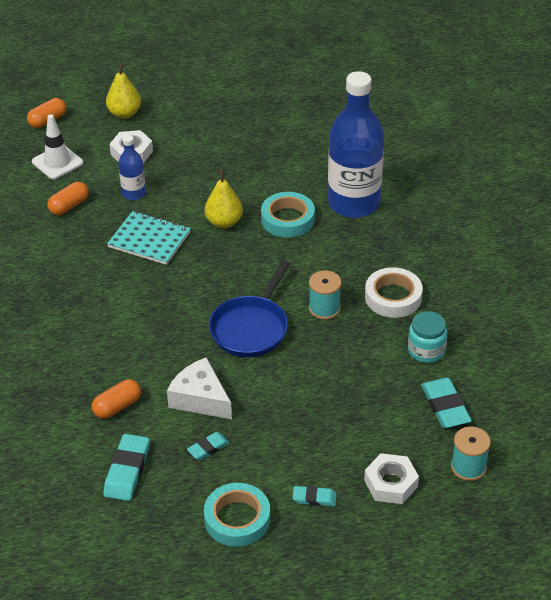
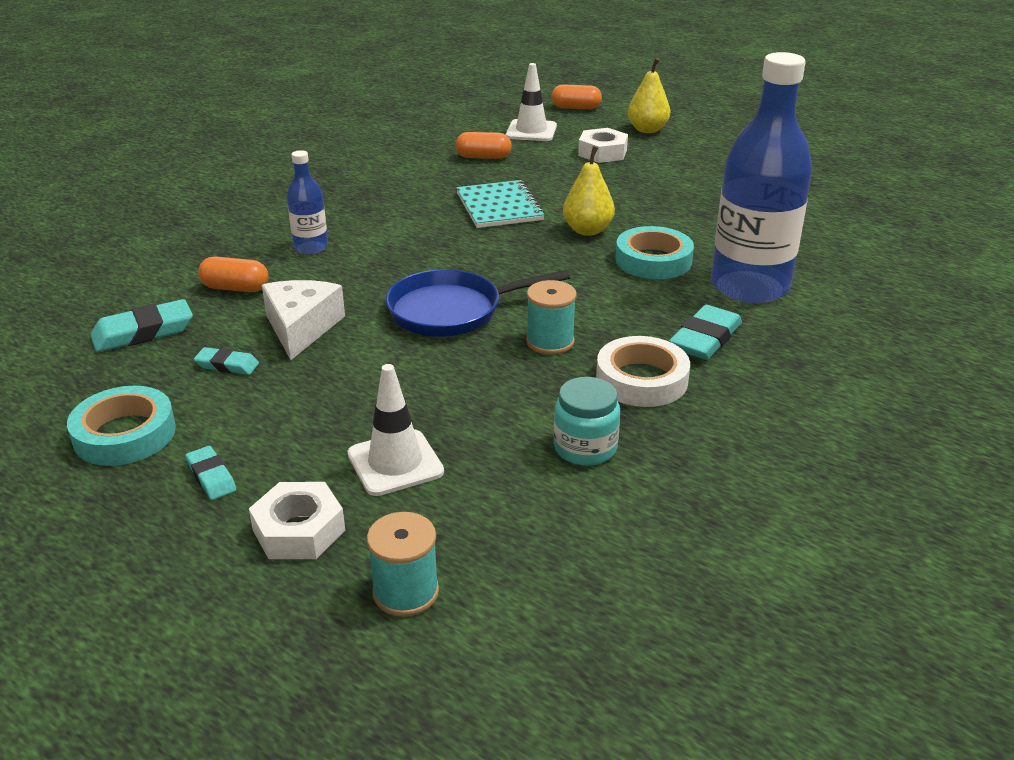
camera: 50 degrees right, 10 degrees down
(134, 193) = (550, 175): blue bottle -> blue bottle (311, 247)
(371, 423) = (395, 463): none -> white traffic cone
(445, 406) = (501, 512): turquoise eraser -> turquoise eraser (705, 339)

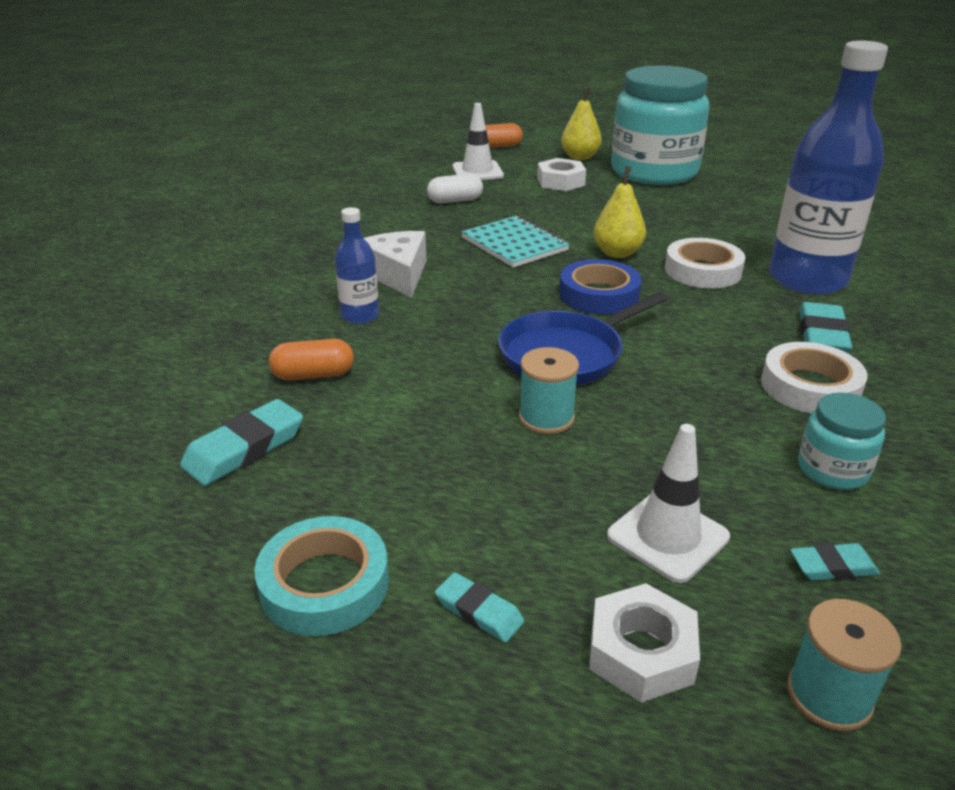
camera: 20 degrees left, 0 degrees up
(227, 365) = (379, 466): turquoise eraser -> turquoise eraser (832, 566)
(301, 328) = (426, 404): white cheese -> white cheese (397, 274)
(483, 157) = (455, 200): orange capsule -> white capsule
(531, 265) = (599, 295): none -> blue tape
(550, 342) = (690, 366): turquoise spool -> turquoise spool (546, 418)
(653, 260) = (702, 271): turquoise tape -> white tape
(709, 155) = (654, 172): none -> turquoise jar

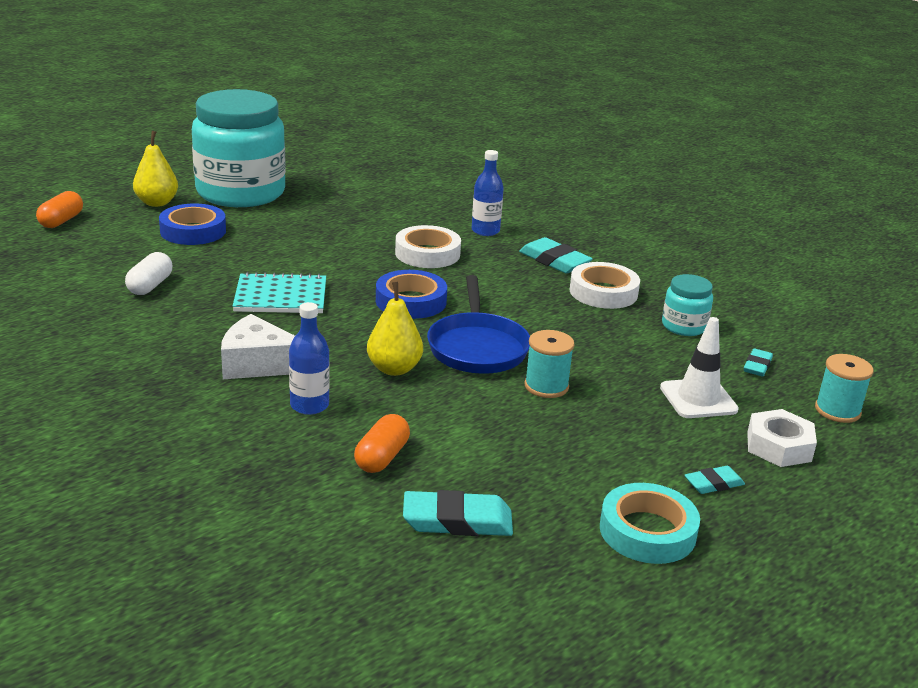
camera: 60 degrees left, 5 degrees down
(244, 448) = (457, 521): turquoise eraser -> turquoise eraser turned 75 degrees counterclockwise
(477, 171) = (103, 252): white traffic cone -> none
(560, 182) = (193, 231): white nut -> blue tape
(617, 253) = (357, 267): yellow pear -> yellow pear (394, 369)
(807, 280) = (485, 231): blue bottle -> blue bottle, size x0.47

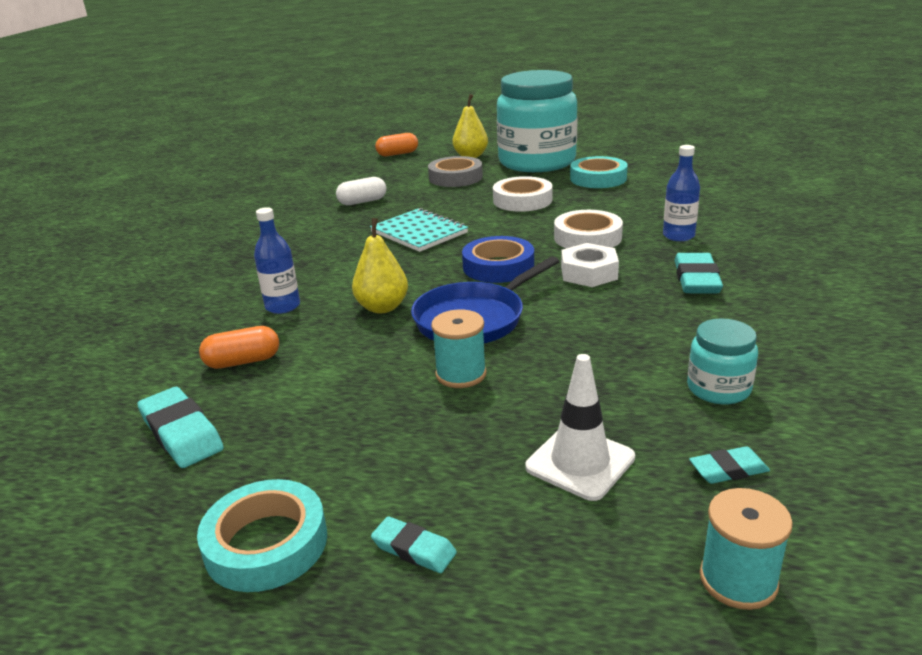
camera: 55 degrees right, 0 degrees up
(193, 231) = (455, 177): blue tape -> grey tape
(258, 364) = (315, 268): white cheese -> none
(331, 196) = (598, 178): none -> turquoise tape
(603, 292) = (691, 322): white tape -> white tape (522, 200)
(779, 446) = (566, 565): white nut -> white nut (589, 273)

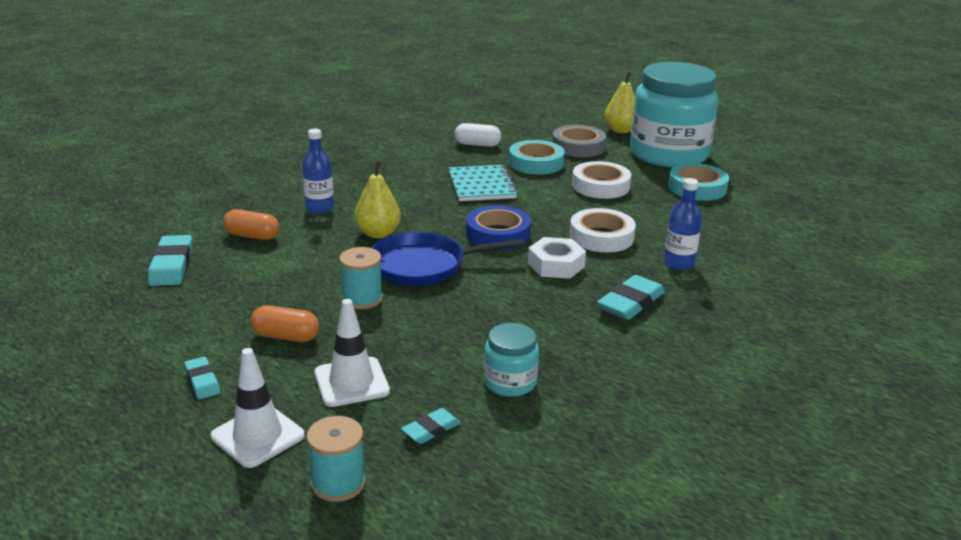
camera: 30 degrees right, 0 degrees up
(266, 543) = (141, 343): turquoise tape -> turquoise tape (536, 163)
(397, 154) = (564, 109): orange capsule -> orange capsule (286, 336)
(574, 578) = (258, 436): none -> white traffic cone
(728, 470) = (431, 429): turquoise eraser -> turquoise eraser turned 60 degrees counterclockwise

